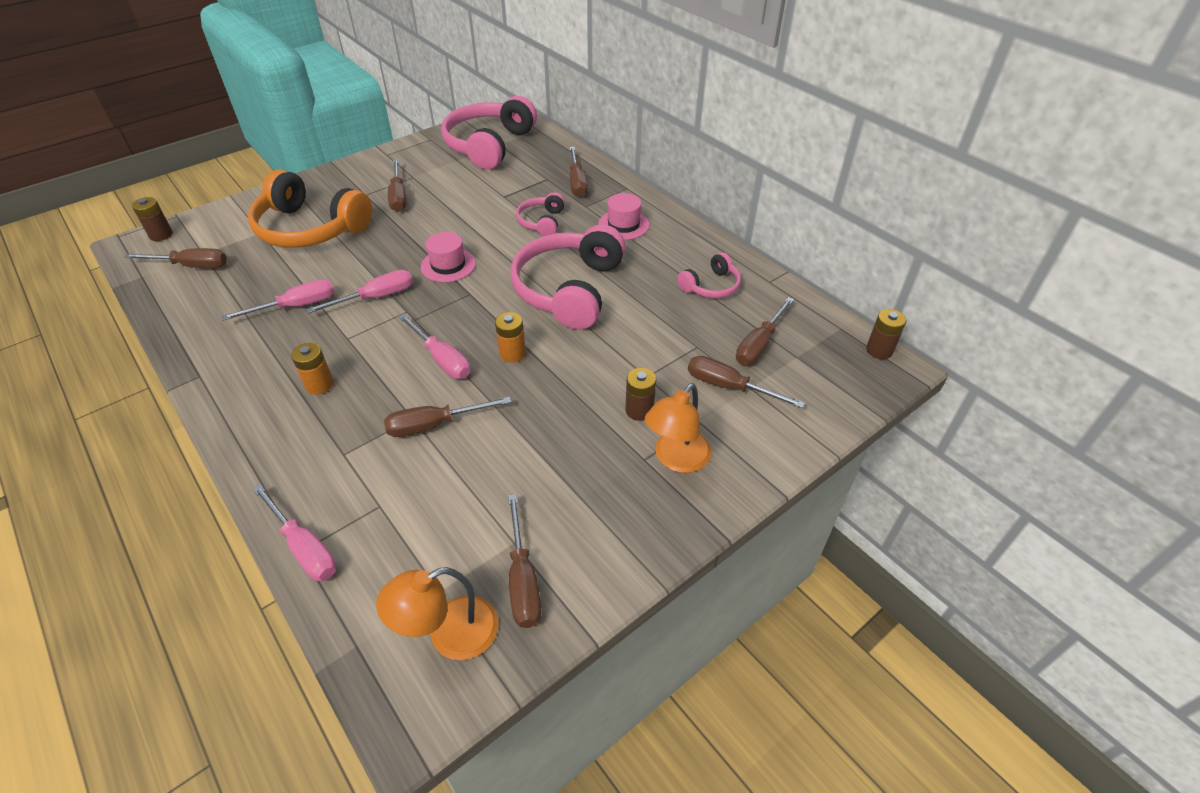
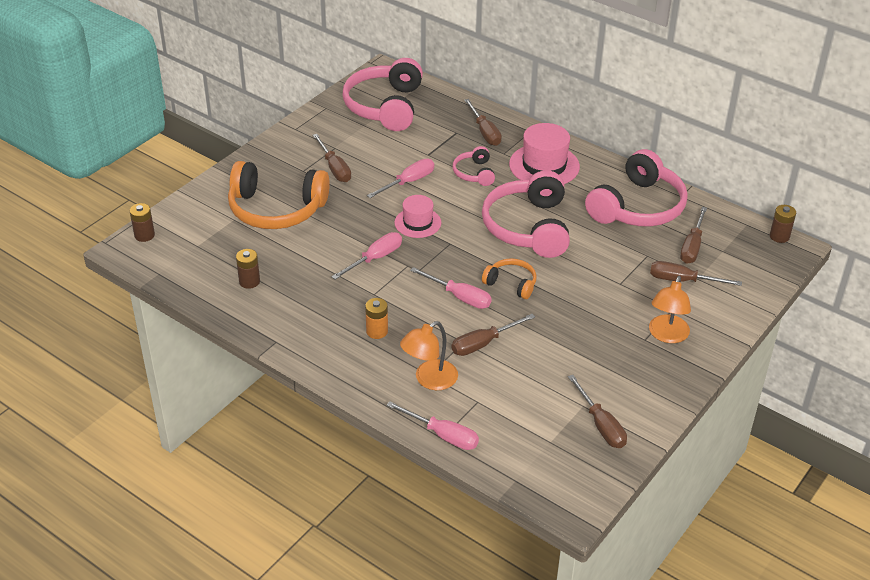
camera: 15 degrees left, 5 degrees down
(191, 266) = (196, 258): brown screwdriver -> none
(296, 306) = (313, 276): pink screwdriver -> pink screwdriver (408, 182)
(449, 634) = (571, 463): orange lamp -> orange lamp (429, 380)
(512, 353) = (511, 283): orange battery -> orange headphones
(623, 225) = (544, 165): pink hat -> pink hat, size x1.59
(639, 410) = (626, 308): brown battery -> brown battery (249, 281)
(711, 286) = (638, 207): pink headphones -> pink headphones, size x2.03

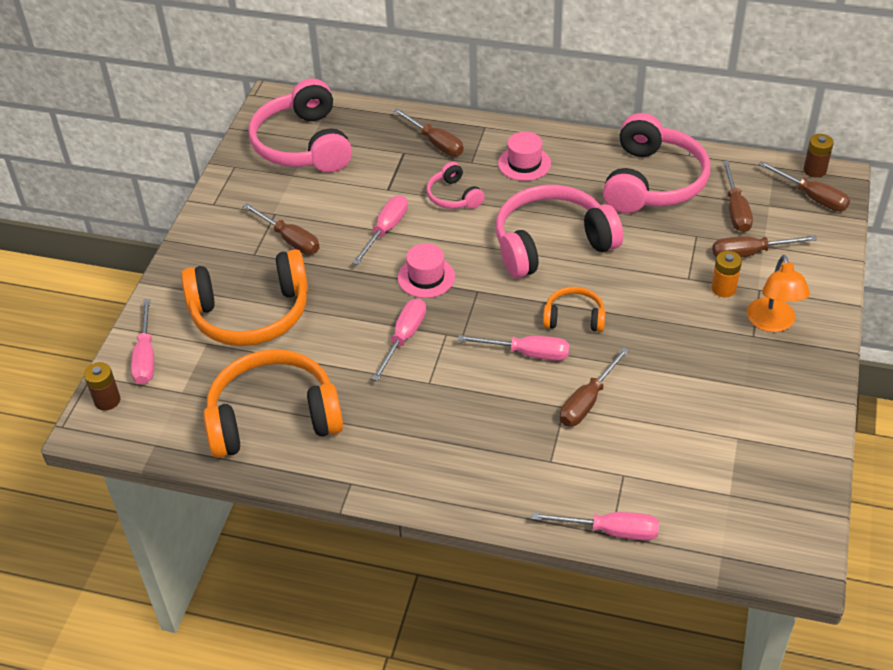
camera: 20 degrees left, 5 degrees up
(187, 215) = (146, 357): none -> pink screwdriver
(249, 281) = (273, 417): brown battery -> orange headphones
(377, 331) = (460, 428): orange battery -> orange battery (723, 288)
(429, 380) = (555, 468): orange lamp -> none
(528, 227) = (551, 243): pink headphones -> pink headphones turned 90 degrees clockwise
(544, 165) = (524, 163): pink hat -> pink hat, size x0.63
(601, 425) = (769, 454): brown screwdriver -> brown screwdriver (812, 197)

